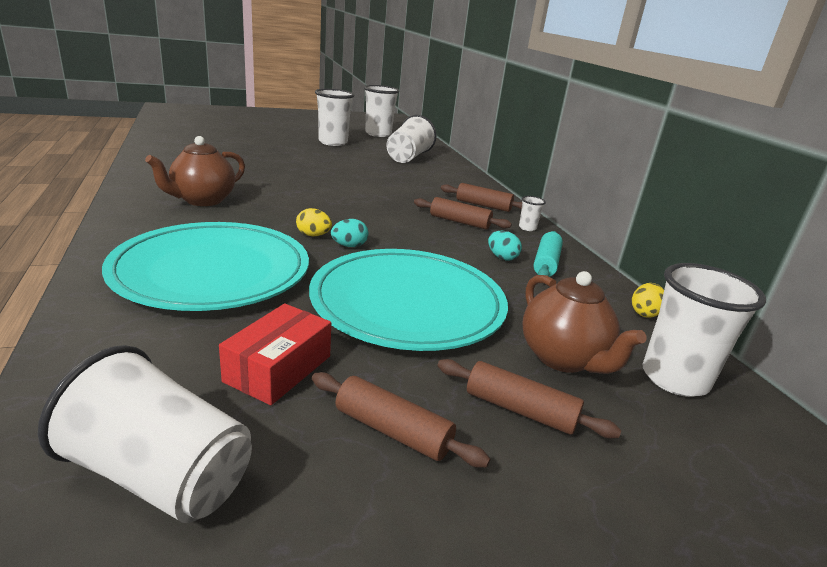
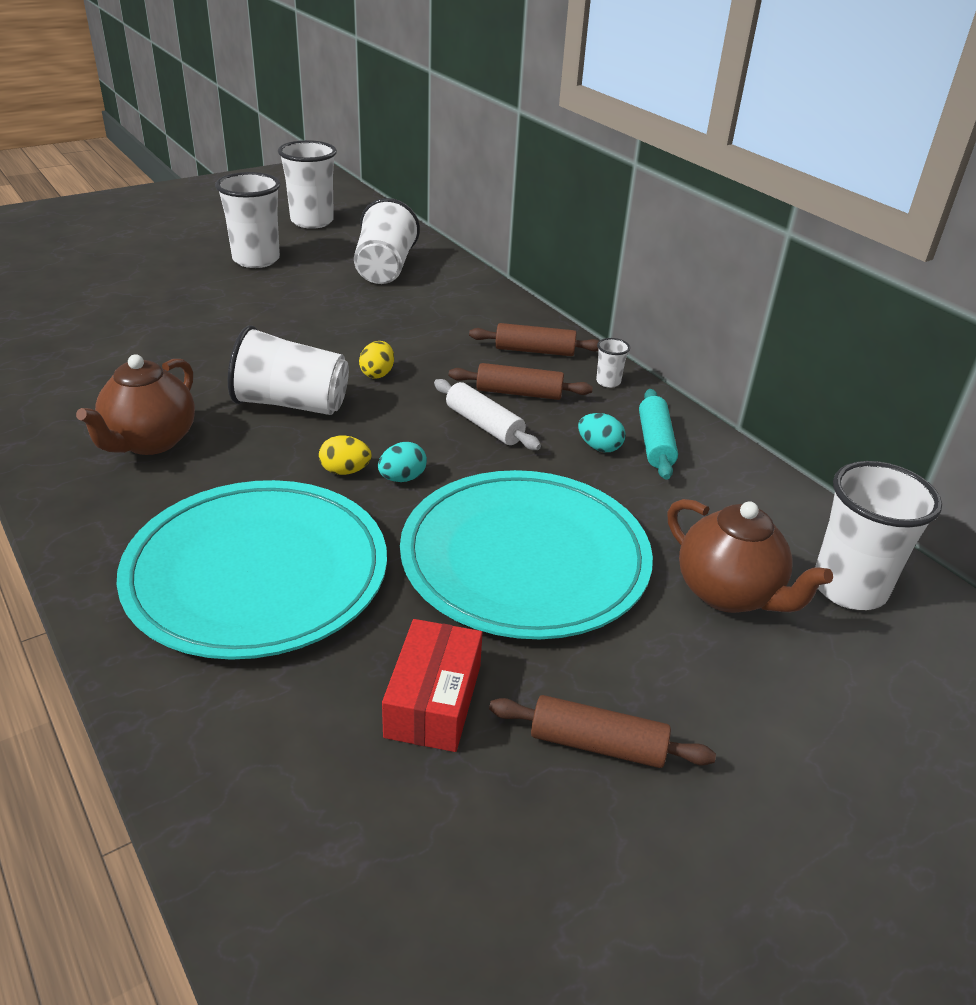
camera: 15 degrees left, 10 degrees up
(160, 475) = (398, 869): white cup -> white cup (291, 404)
(425, 232) = (484, 425): none -> white rolling pin
(520, 410) = (711, 678): brown rolling pin -> none
(644, 313) = (792, 498): yellow egg -> yellow egg (377, 374)

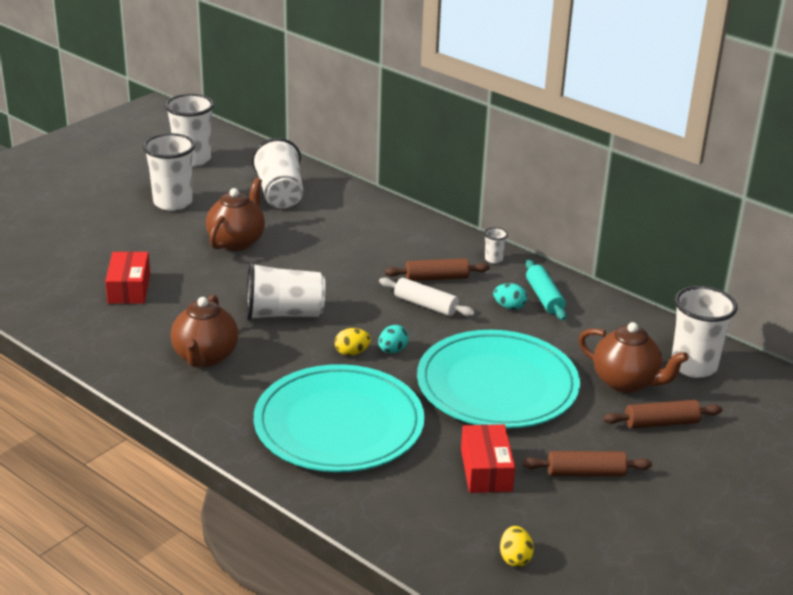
camera: 15 degrees left, 5 degrees down
(129, 342) = (129, 288): none -> red box
(297, 311) = (237, 241): none -> brown teapot
(377, 374) = (329, 281): yellow egg -> yellow egg (515, 558)
(534, 351) = (431, 244): brown rolling pin -> brown rolling pin (661, 423)

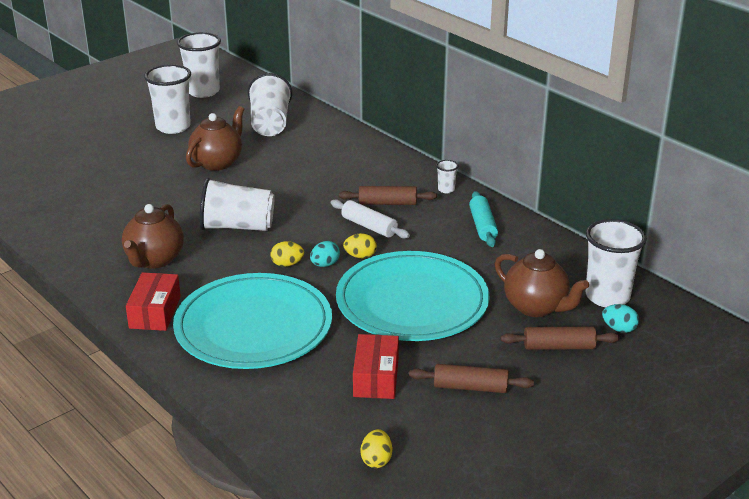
camera: 10 degrees right, 0 degrees up
(129, 288) = (109, 197): red box -> red box (155, 312)
(427, 339) = (360, 256): none -> yellow egg
(509, 307) = (447, 232): turquoise egg -> turquoise egg (619, 329)

